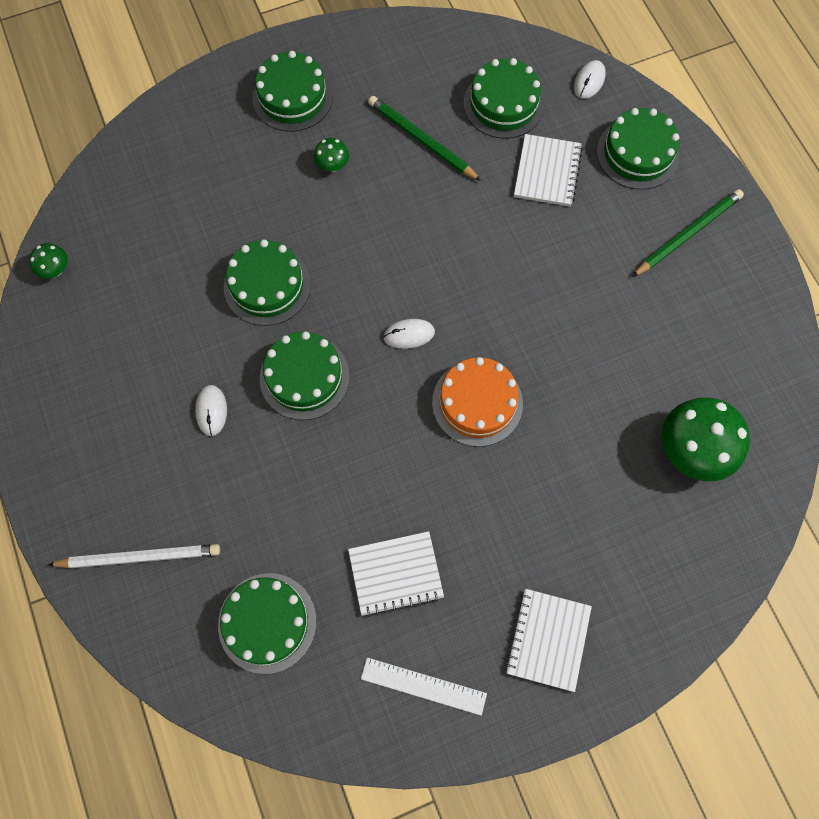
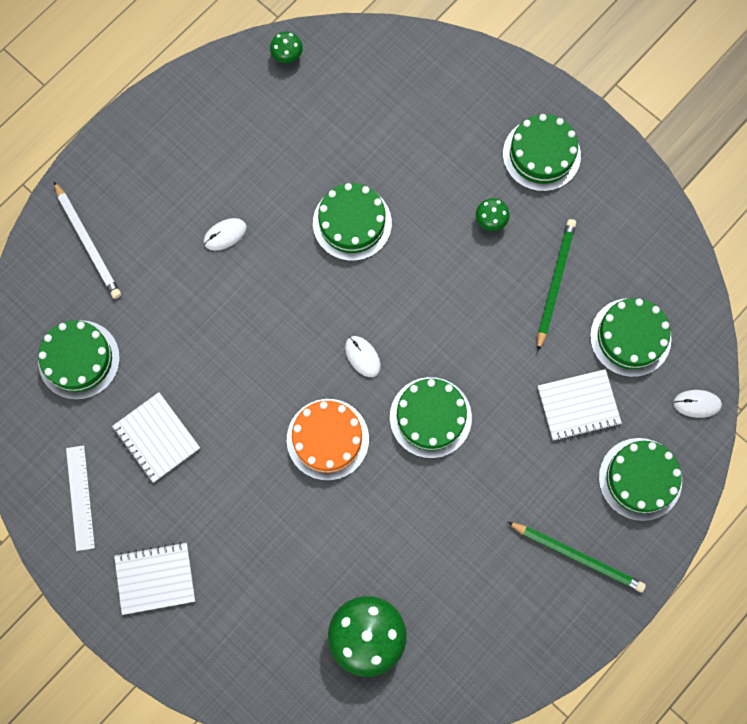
camera: 65 degrees right, 5 degrees up
(304, 377) = (286, 291): green cake -> green cake (430, 417)

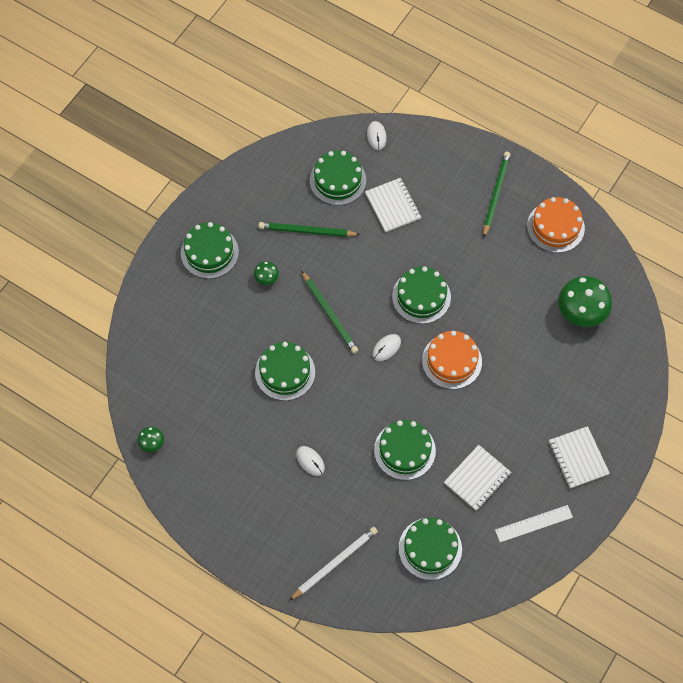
camera: 100 degrees left, 10 degrees down
(425, 292) = (330, 314): none -> green pencil
(510, 633) = (555, 227): none -> orange cake
(640, 479) = (435, 164): green cake -> green cake (404, 450)

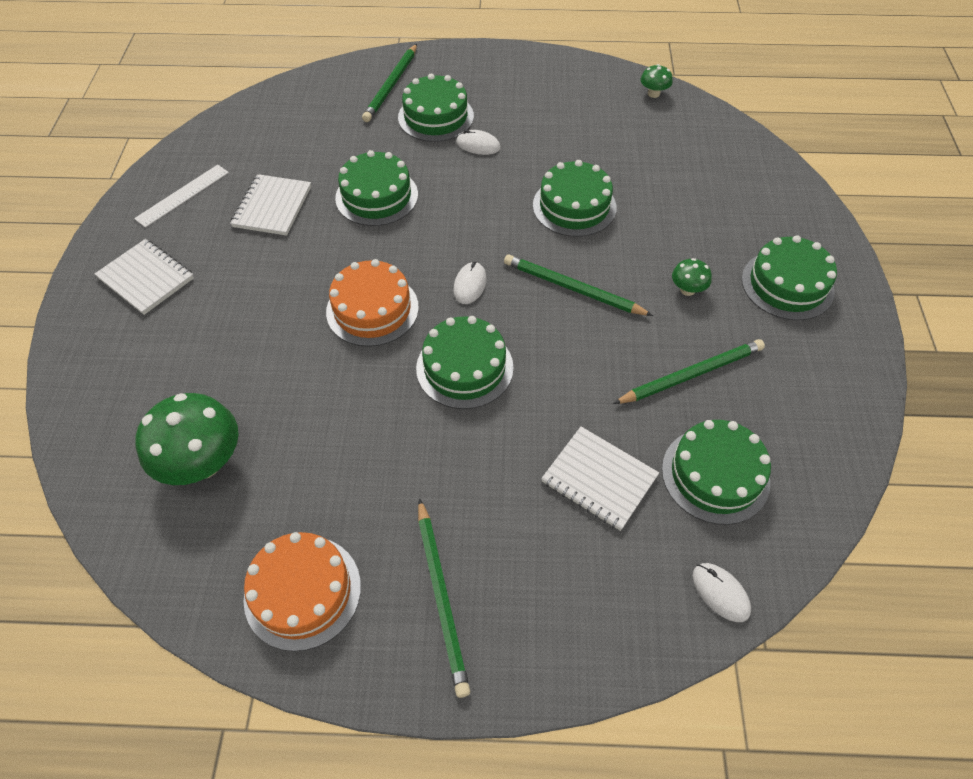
camera: 150 degrees right, 10 degrees down
(334, 563) = (391, 85): white pencil -> green pencil
(430, 548) = (296, 131): green cake -> green cake (436, 117)

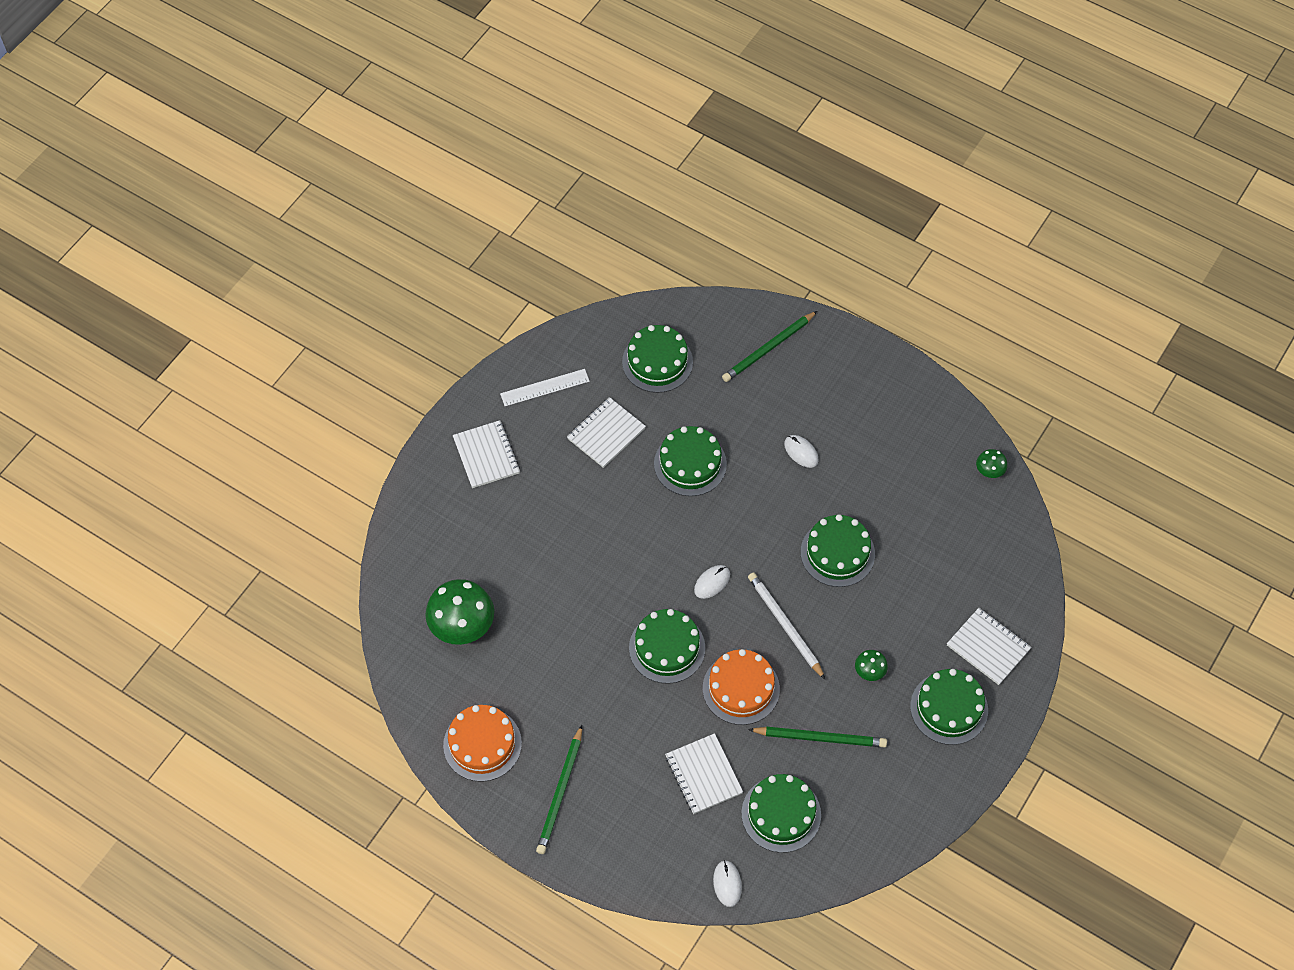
camera: 30 degrees right, 5 degrees up
(372, 309) = (630, 566): orange cake -> orange cake (741, 688)
(436, 117) = (785, 403): green cake -> green cake (657, 362)
(572, 288) = (785, 625): green pencil -> white pencil
(774, 218) = (988, 647): none -> white notebook

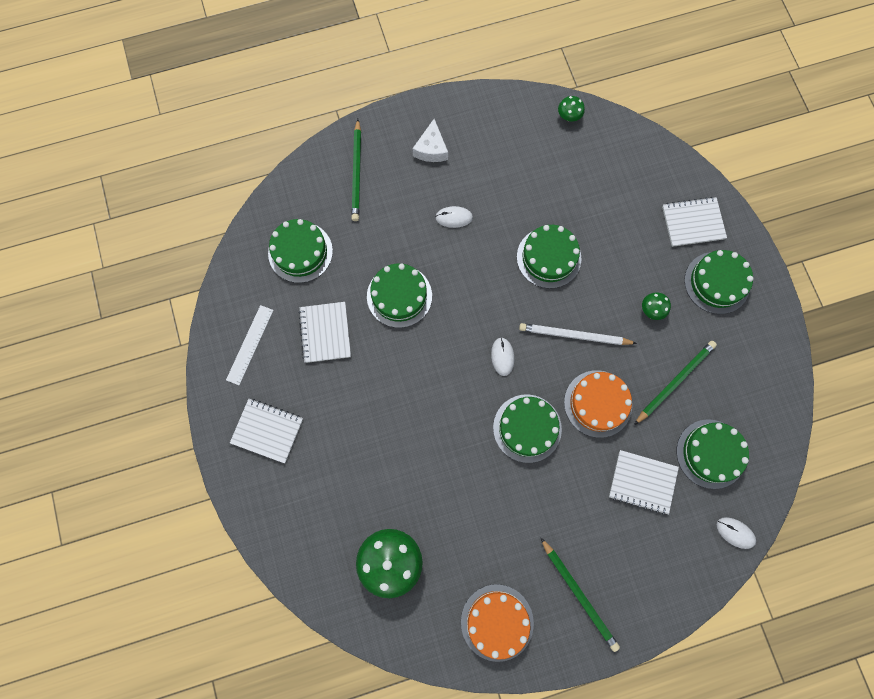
camera: 50 degrees left, 15 degrees up
(847, 387) = (431, 149): none -> white cheese

